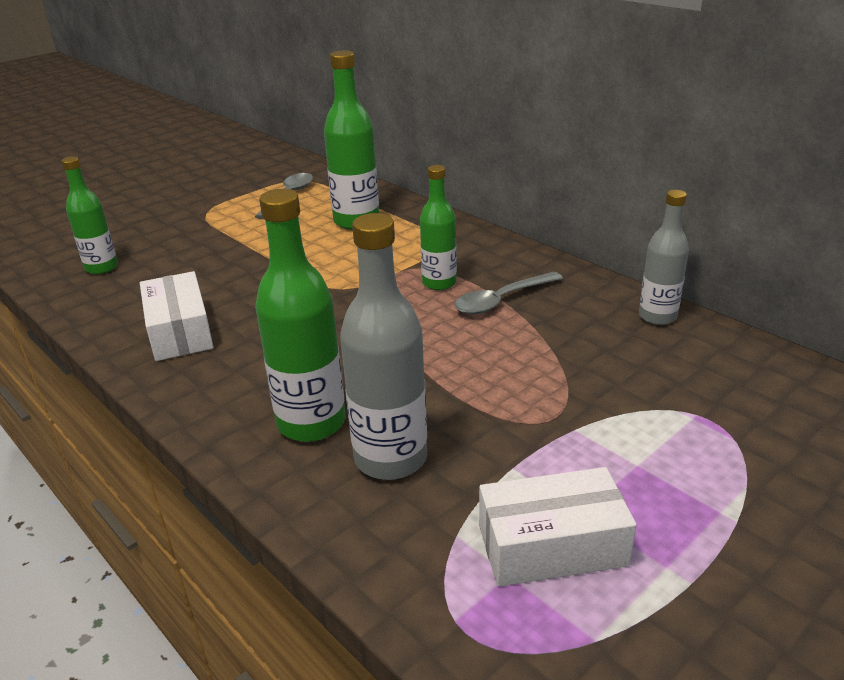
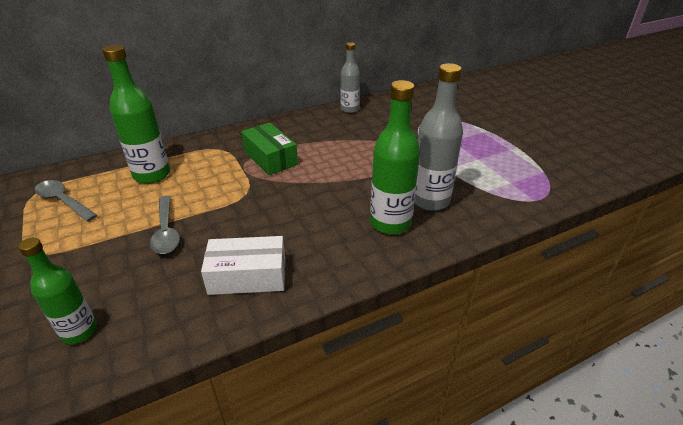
camera: 75 degrees left, 5 degrees up
(439, 283) = (270, 158): green bottle -> green box
(501, 300) = (305, 143): grey spoon -> grey spoon (166, 231)
(552, 545) = (496, 169): white box -> none

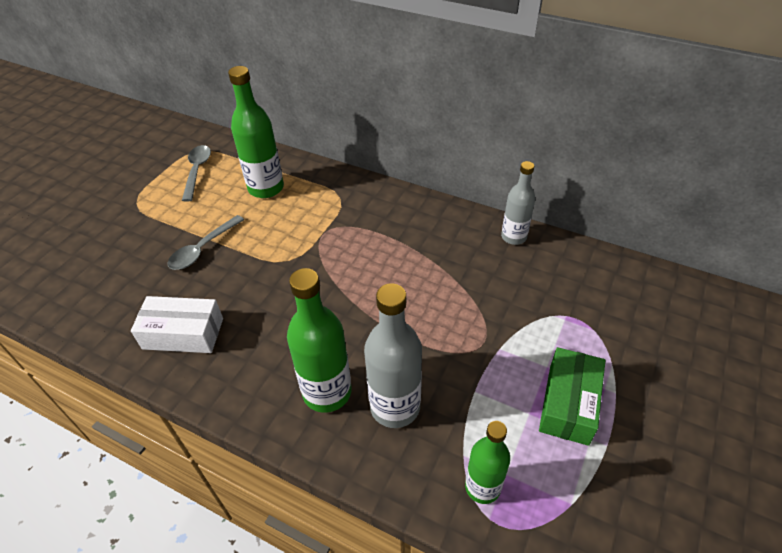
camera: 55 degrees right, 10 degrees up
(79, 331) = (78, 283): green bottle -> green bottle (482, 487)
(248, 276) = (183, 333): white box -> white box turned 45 degrees counterclockwise
(270, 158) = (357, 239): green box -> green box (568, 403)

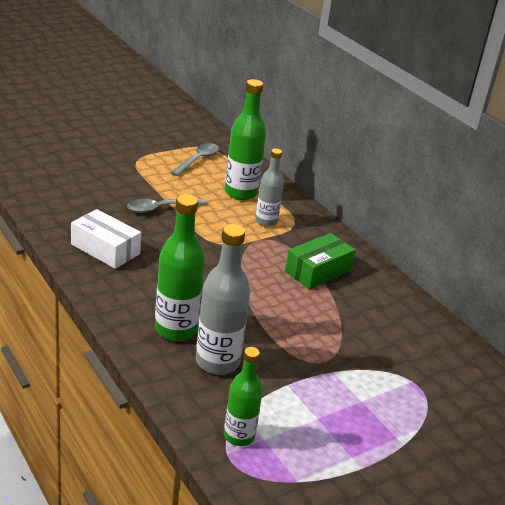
camera: 25 degrees right, 15 degrees down
(513, 237) = (419, 313): grey bottle -> grey bottle (266, 221)
(568, 403) = (356, 429): green box -> green box (318, 271)

